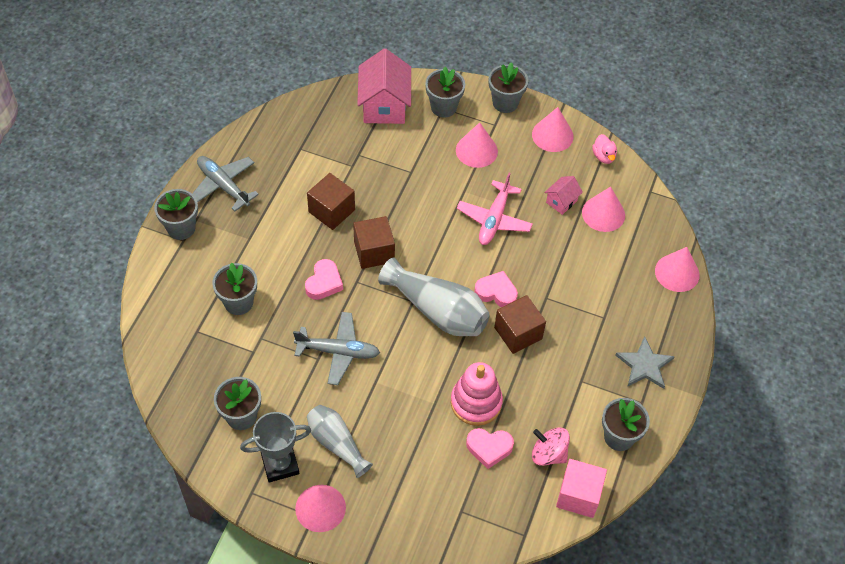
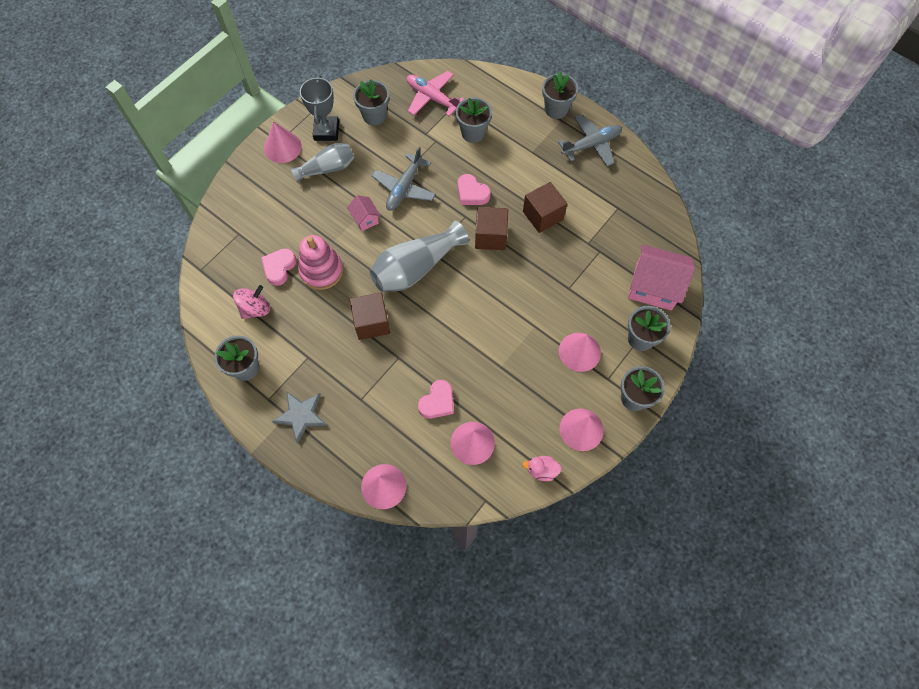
camera: 110 degrees right, 10 degrees up
(494, 219) = (495, 341): pink plane -> pink plane (432, 98)
(496, 292) = (418, 318): pink heart -> pink heart (437, 402)
(561, 201) = (498, 408): pink house -> pink house (365, 219)
(578, 495) = (212, 318): pink cube -> none

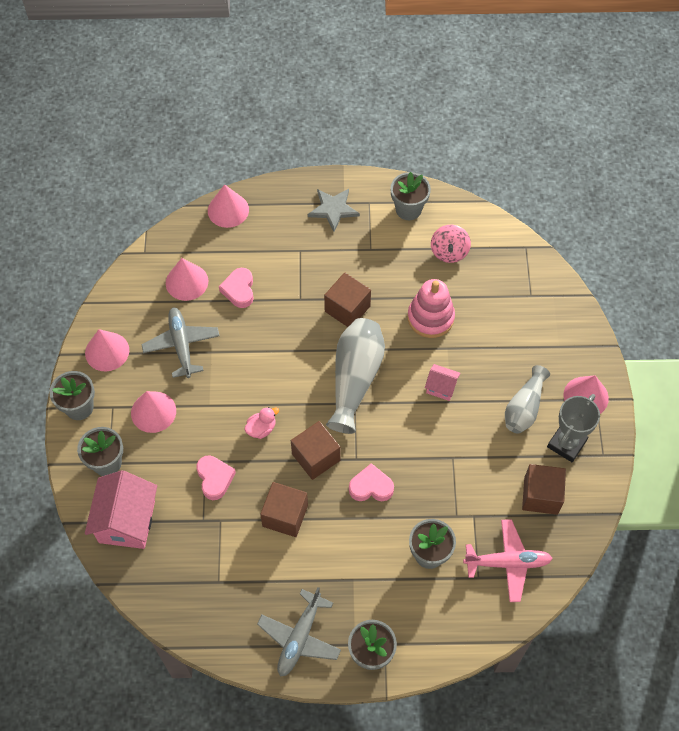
camera: 140 degrees right, 5 degrees down
(279, 268) = (466, 294): pink heart -> pink heart (215, 478)
(326, 131) = (566, 444): grey trophy -> grey trophy turned 75 degrees clockwise
(374, 116) = (541, 495): grey flower pot -> brown cube
(404, 188) = (437, 443): grey plane -> grey plane (181, 345)
(541, 470) = (117, 300): pink duck -> pink duck (261, 428)
(653, 287) = (127, 521): pink house -> pink house turned 60 degrees counterclockwise

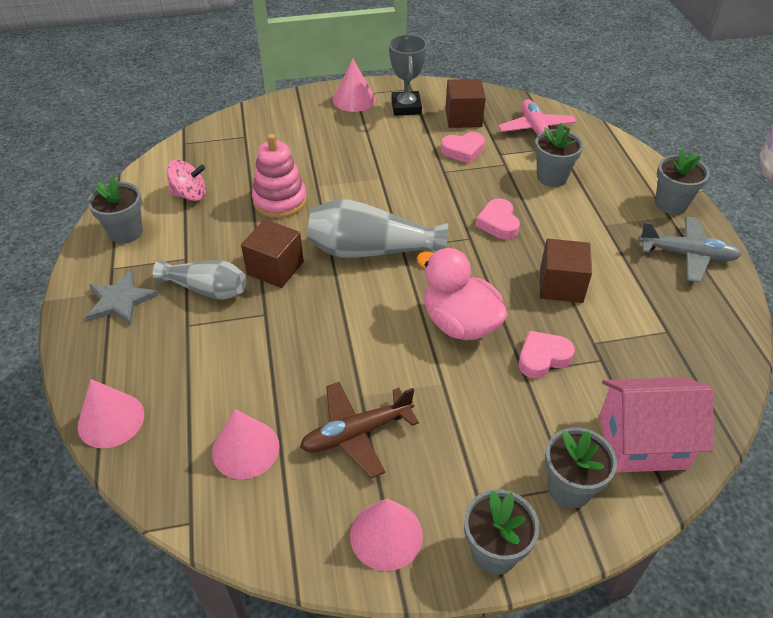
camera: 100 degrees left, 15 degrees down
(153, 412) = (471, 446): pink cone -> none
(181, 345) = (356, 433): grey plane -> brown plane
(239, 290) = (256, 381): pink heart -> pink heart (463, 151)
(261, 428) = (460, 323): pink duck -> pink duck, size x2.12
(316, 457) = (480, 270): brown cube -> none
(441, 387) = (366, 185): pink house -> none
(524, 408) = (375, 132): grey vase -> grey vase (207, 289)
(566, 444) = (406, 107): grey trophy -> grey trophy turned 60 degrees clockwise

